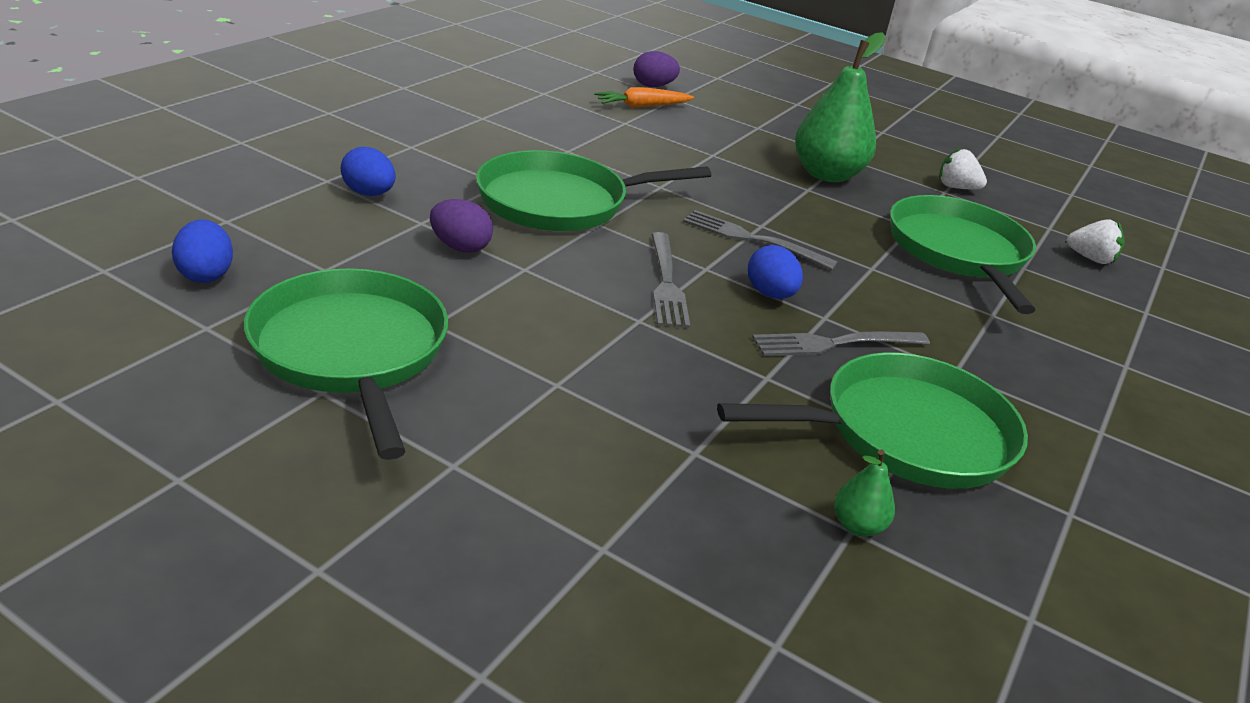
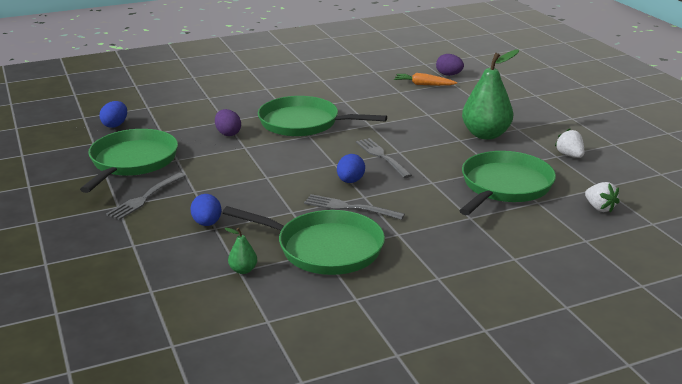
camera: 40 degrees right, 5 degrees down
(369, 193) = (218, 105): blue egg -> blue egg (207, 223)
(666, 283) = (303, 166): grey fork -> grey fork (145, 198)

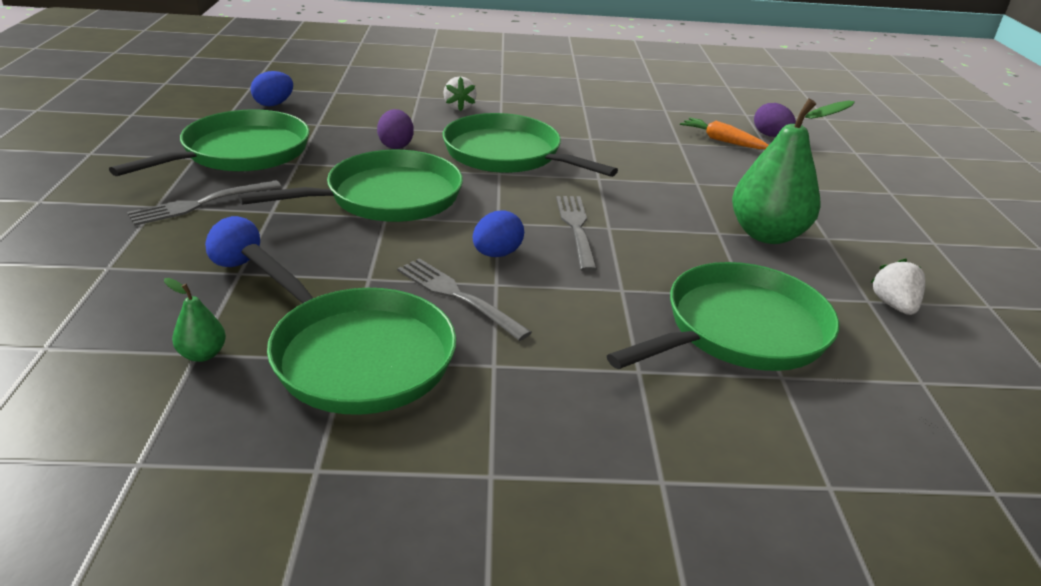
camera: 20 degrees right, 5 degrees up
(256, 166) = (387, 197): none -> green pan
(599, 208) = (897, 424): white strawberry -> white strawberry (459, 107)

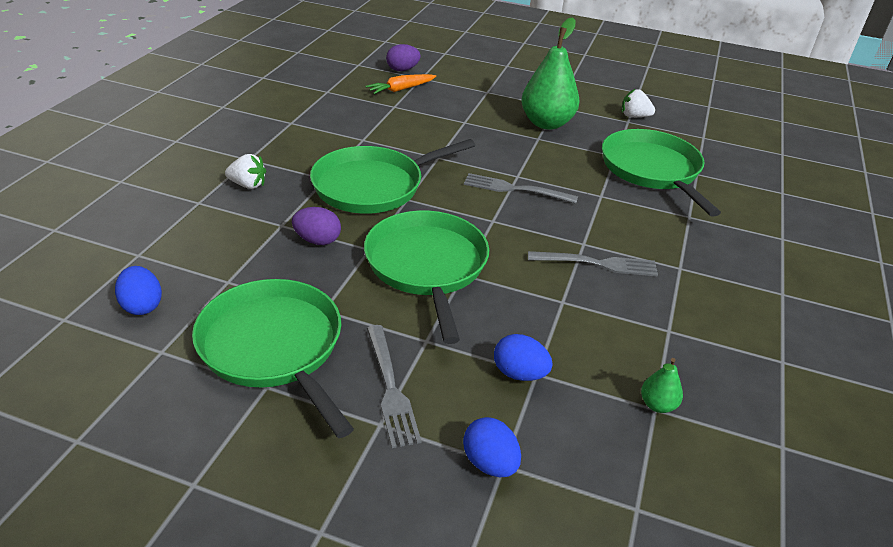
camera: 70 degrees left, 5 degrees up
(357, 355) = (665, 324): green pan -> none
(458, 296) = (597, 264): grey fork -> grey fork turned 150 degrees counterclockwise
(497, 254) = (542, 233): blue egg -> blue egg (490, 463)

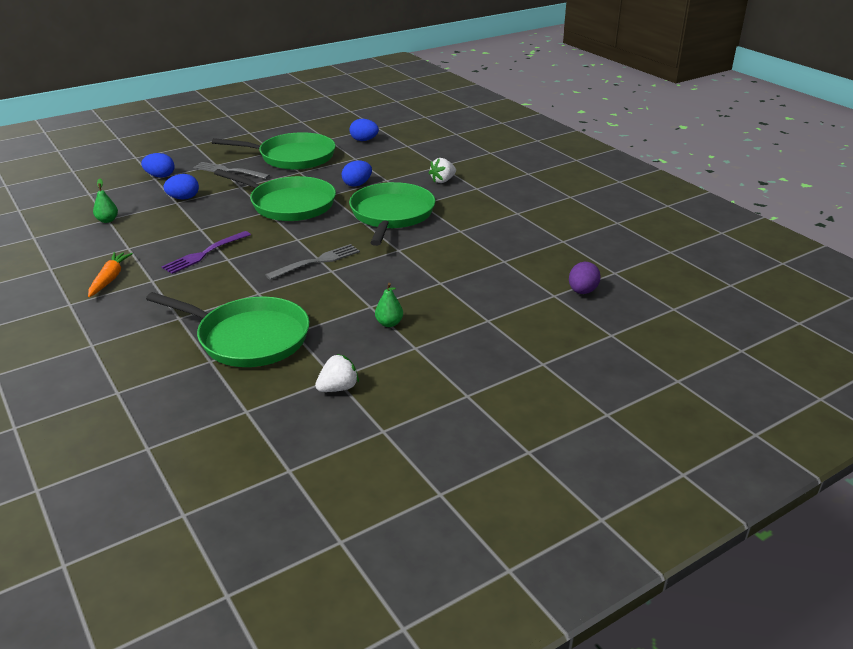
camera: 130 degrees right, 5 degrees down
(317, 240) = (357, 184): purple egg -> blue egg
(401, 89) = (536, 275): orange carrot -> orange carrot (110, 279)
(546, 123) = (389, 323): green pear -> green pear, size x0.44
(597, 264) = (205, 253): grey fork -> purple fork

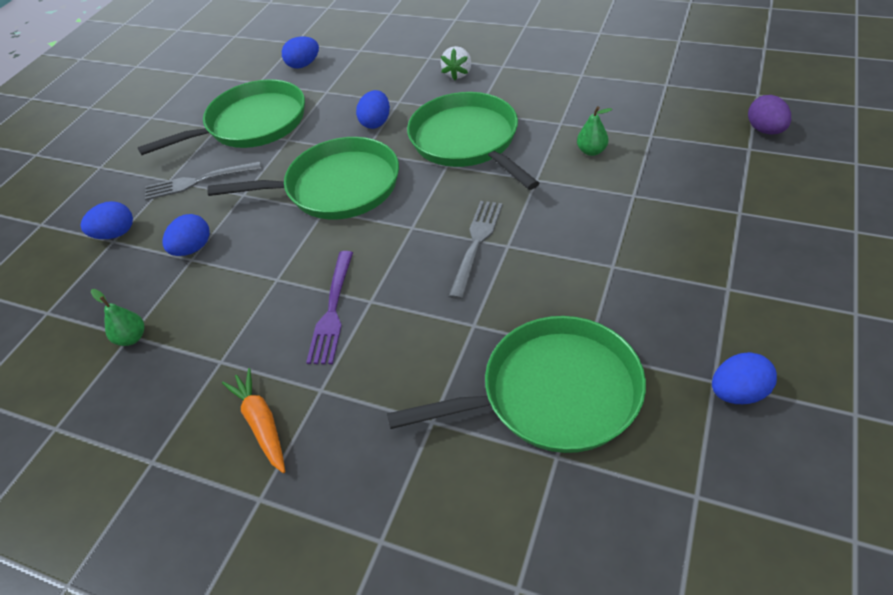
camera: 30 degrees left, 15 degrees up
(338, 388) = (738, 392): white strawberry -> blue egg
(389, 323) = (662, 275): green pear -> green pear (591, 151)

